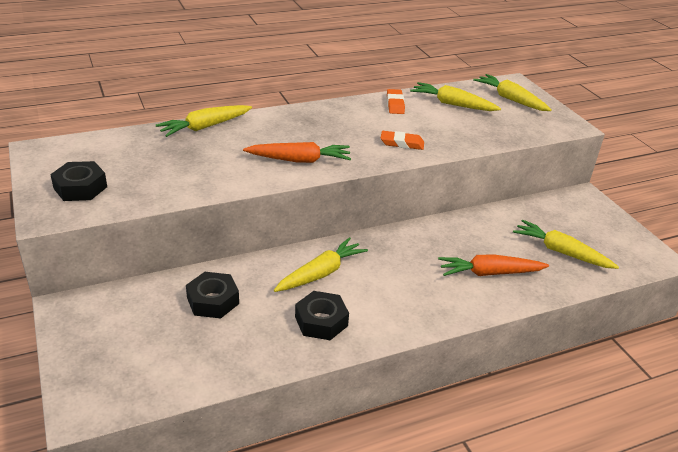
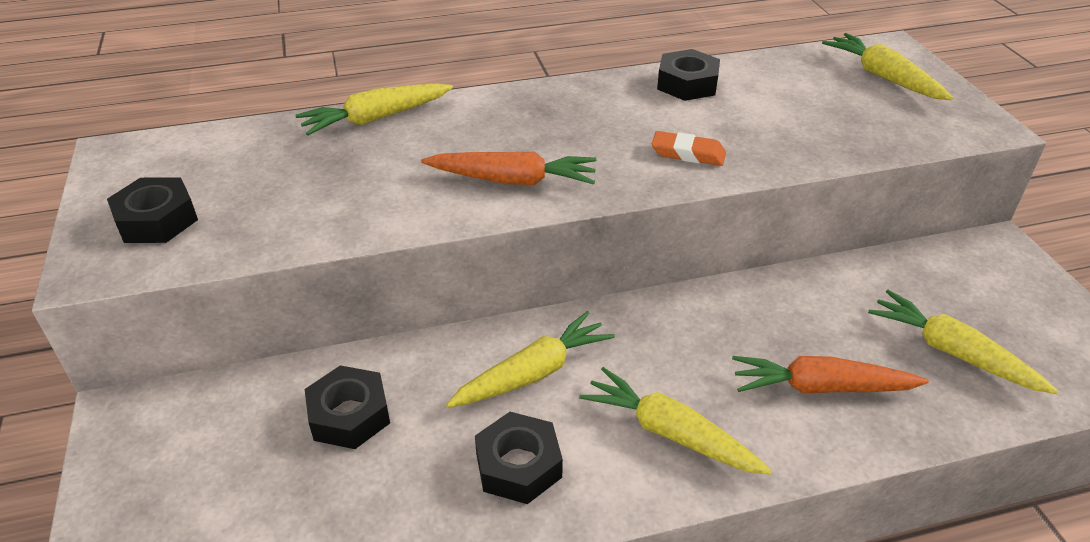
camera: 10 degrees right, 5 degrees up
(395, 104) = (687, 84): orange eraser -> black nut
(452, 104) = (783, 85): yellow carrot -> yellow carrot (670, 433)

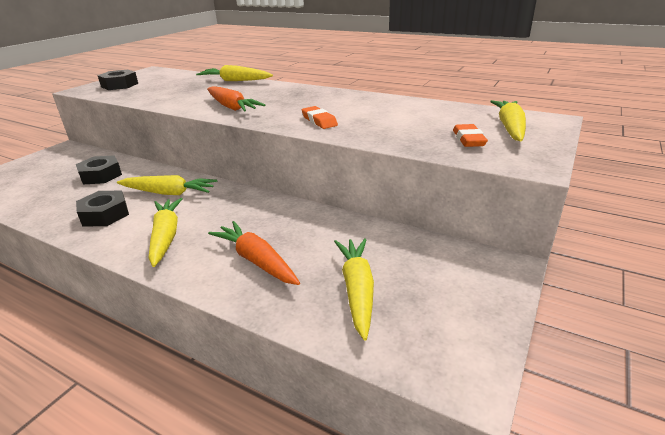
camera: 45 degrees right, 10 degrees down
(687, 84) = (382, 102): black nut -> none
(883, 113) = (468, 139): none -> orange eraser

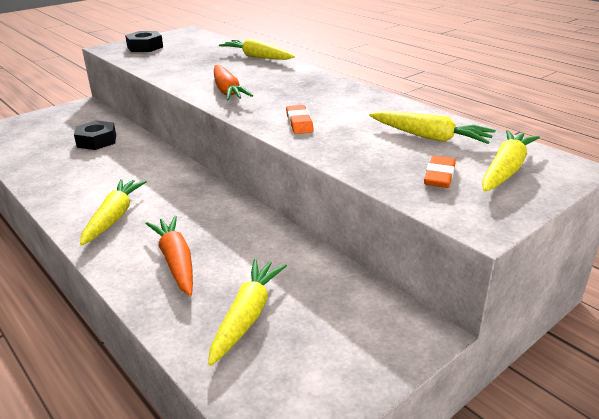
camera: 20 degrees right, 0 degrees up
(105, 214) = (77, 183): black nut -> none
(169, 193) = (144, 172): yellow carrot -> yellow carrot (430, 137)

